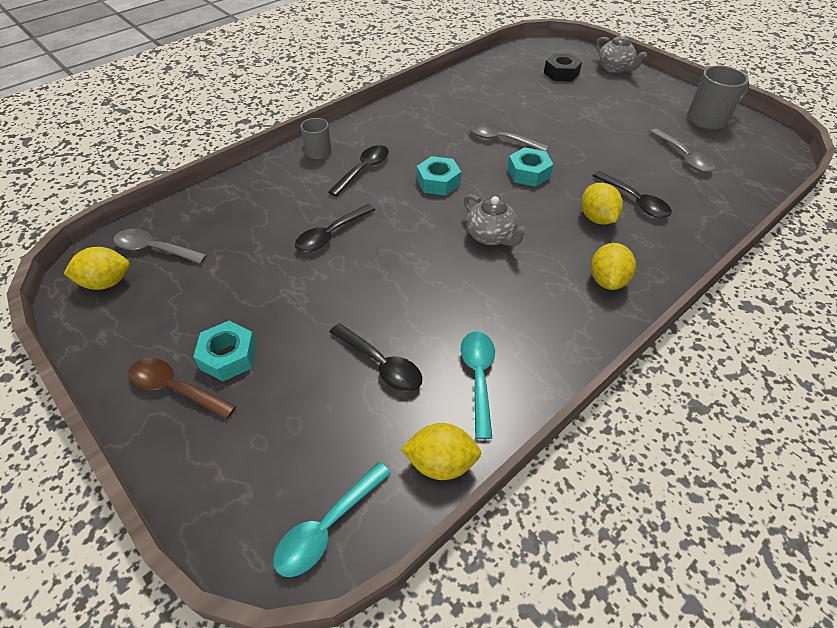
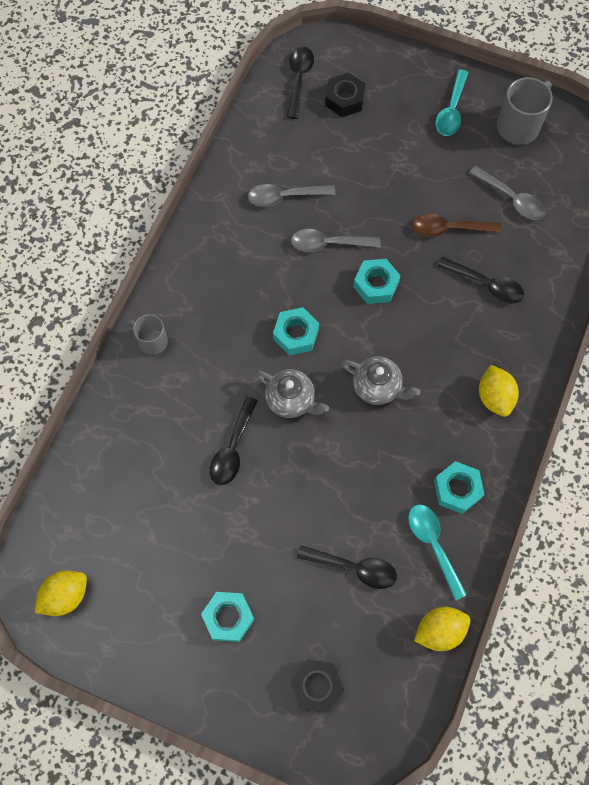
camera: 25 degrees left, 20 degrees up
(154, 249) = (80, 539): grey spoon -> grey spoon (284, 197)
(175, 388) = (206, 666): brown spoon -> brown spoon (448, 229)
(268, 458) = (316, 686): none -> black nut
(327, 527) = (388, 715): turquoise spoon -> turquoise spoon (451, 110)
(363, 170) = (214, 348): black spoon -> black spoon (299, 79)
(530, 339) = (457, 489): none -> turquoise nut
(597, 218) = (460, 322): yellow lemon -> none
(614, 68) = (398, 68): grey teapot -> grey teapot (291, 400)

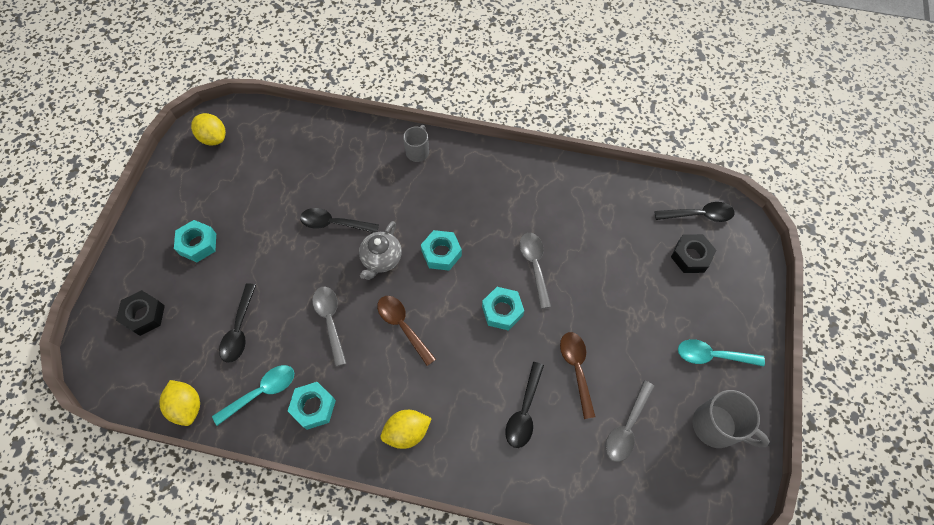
camera: 80 degrees right, 5 degrees down
(284, 197) = (572, 223): grey spoon -> grey spoon (330, 320)
(377, 387) = (402, 326): grey teapot -> brown spoon

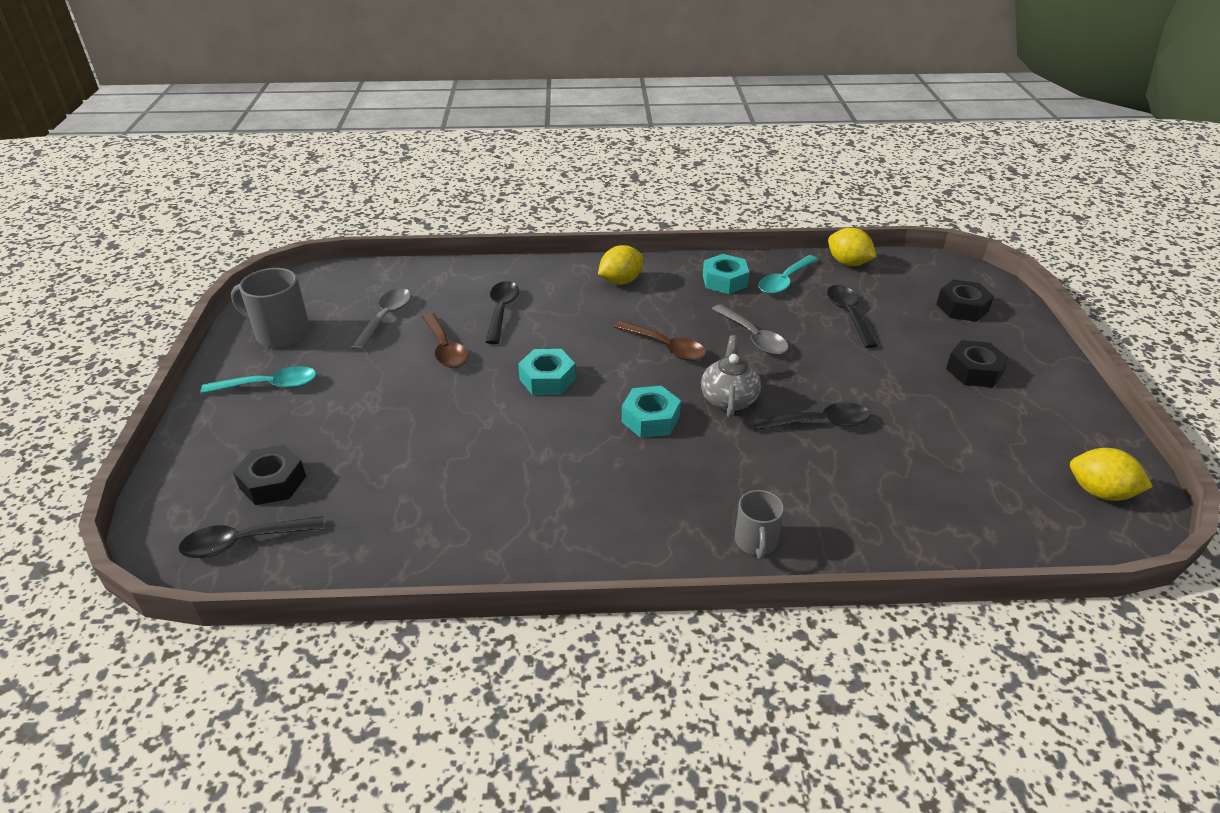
camera: 165 degrees right, 25 degrees down
(198, 244) = (974, 371): turquoise nut -> black nut
(534, 265) = (514, 429): grey spoon -> none

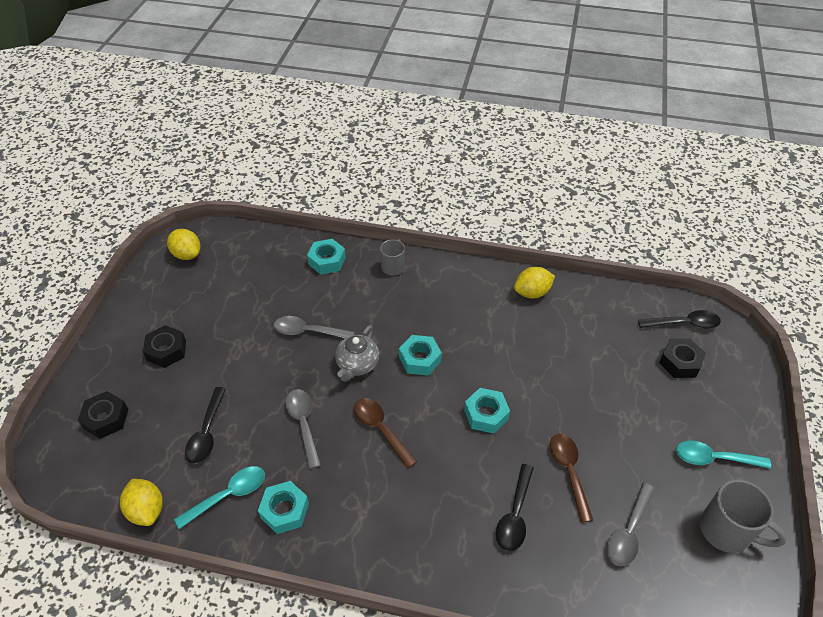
camera: 165 degrees left, 10 degrees up
(620, 281) = (387, 536): yellow lemon -> yellow lemon (532, 292)
(819, 423) = (308, 331): black spoon -> grey spoon
(872, 528) = (327, 261): none -> turquoise nut

